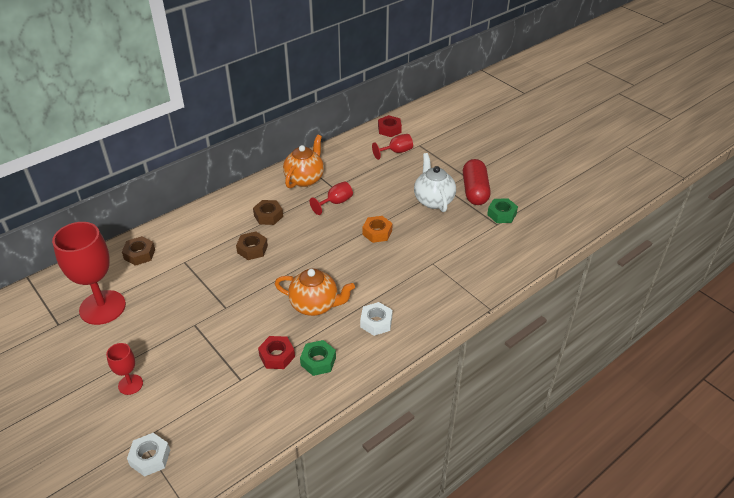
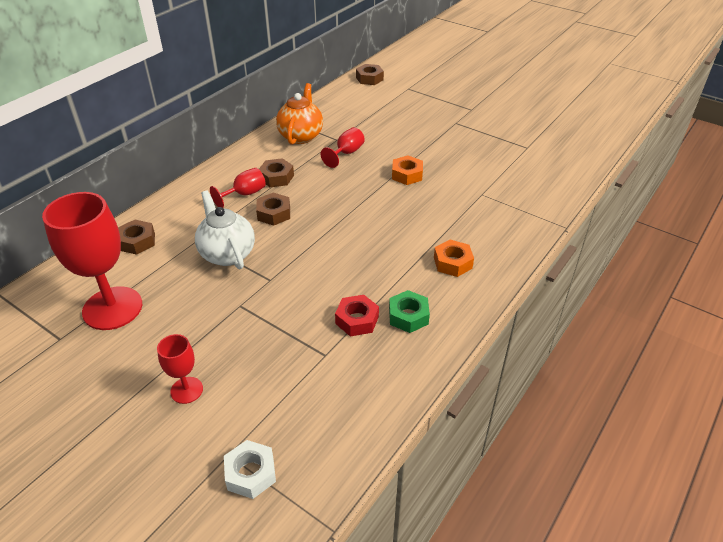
camera: 15 degrees left, 0 degrees up
(315, 305) = (375, 258): orange teapot -> none
(376, 322) = (452, 263): white nut -> orange nut
(389, 129) = (369, 79): red nut -> brown nut
(396, 152) = (387, 97): red goblet -> red goblet (245, 194)
(433, 200) = (450, 136): white teapot -> white teapot (227, 254)
(475, 191) = (487, 121): red capsule -> none
(501, 214) = (527, 138): green nut -> none

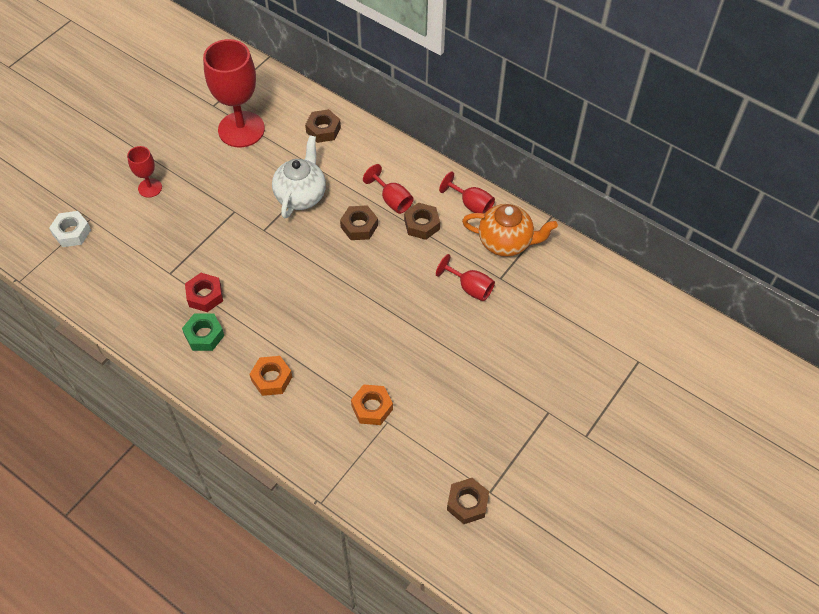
camera: 90 degrees right, 15 degrees up
(227, 254) = (301, 196): white teapot -> white teapot turned 45 degrees counterclockwise
(258, 151) = (471, 205): none -> red goblet
(369, 79) = (660, 315): brown nut -> brown nut (467, 503)
(407, 175) = (426, 347): orange nut -> orange nut (372, 407)

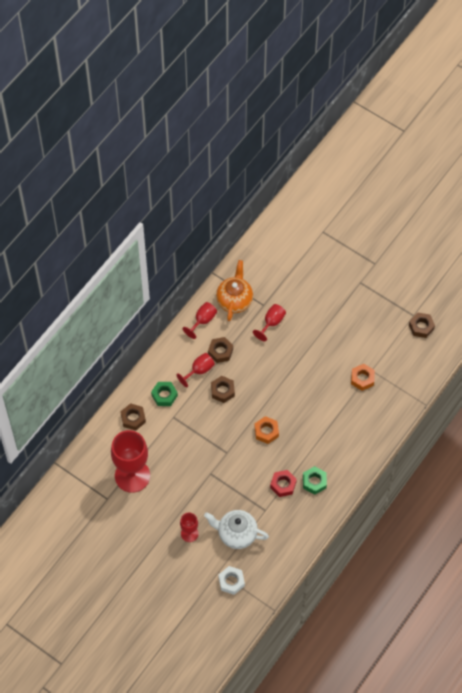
camera: 90 degrees left, 5 degrees up
(271, 379) = (345, 438): orange nut -> orange nut (266, 432)
(301, 196) = (196, 430): white teapot -> white teapot (236, 534)
(355, 162) = (164, 395): none -> green nut

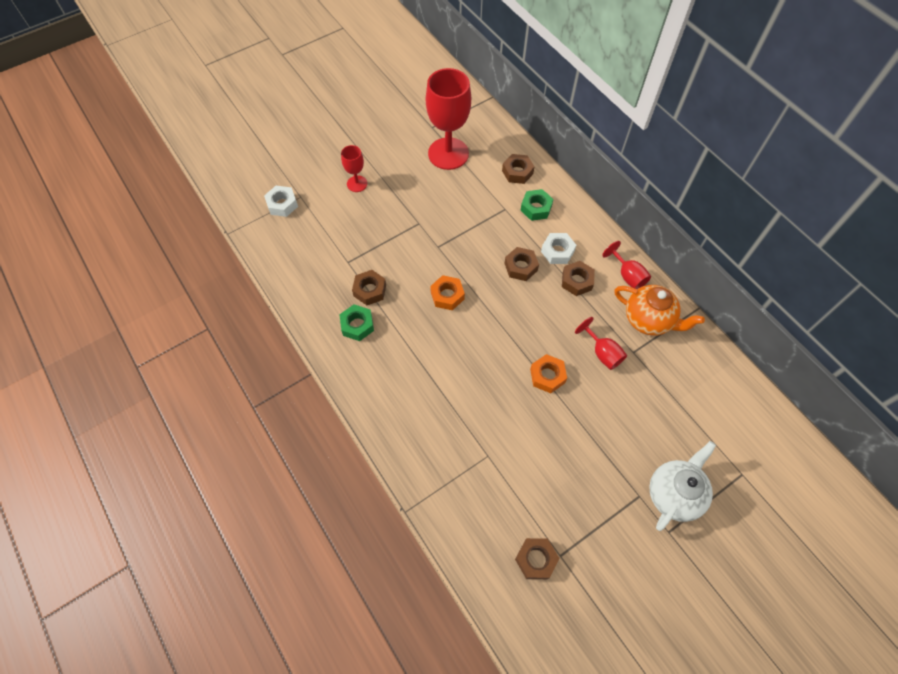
camera: 110 degrees right, 0 degrees up
(199, 370) = (557, 251): red goblet -> white nut
(236, 534) = (333, 225): white teapot -> white teapot (674, 494)
(283, 485) = (370, 290): red nut -> brown nut
(362, 379) = (478, 438): orange nut -> orange nut (547, 376)

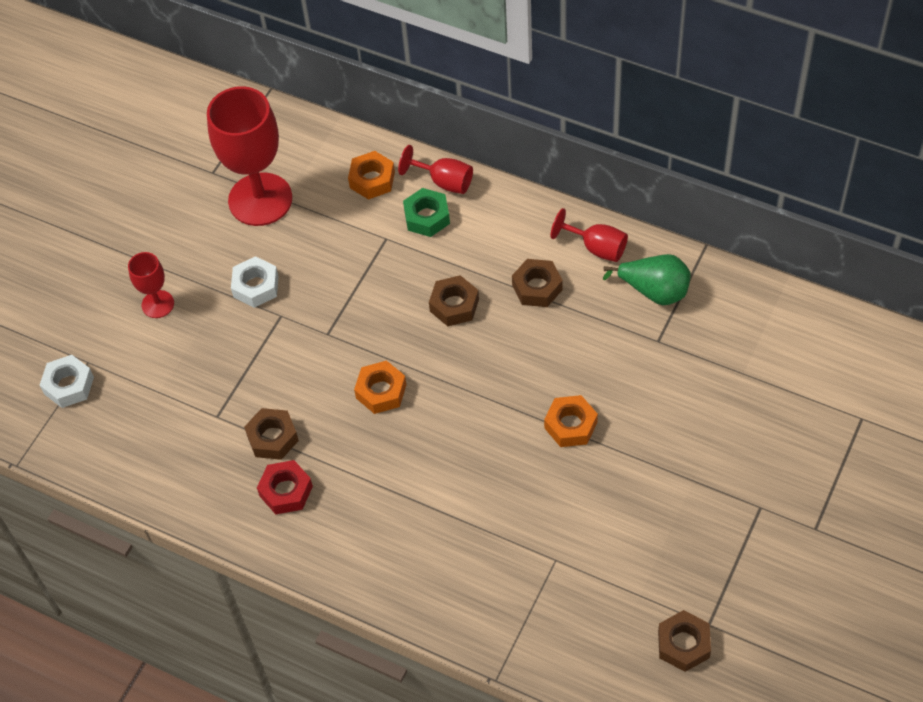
camera: 25 degrees left, 5 degrees down
(357, 325) = (286, 491): green nut -> red nut
(517, 172) = (372, 180): brown nut -> orange nut
(557, 251) = (489, 261): white nut -> white nut (256, 286)
(602, 353) = (621, 361): red goblet -> red goblet (444, 182)
(648, 320) = (654, 291): orange teapot -> green pear
(674, 494) = (798, 483): white teapot -> none

